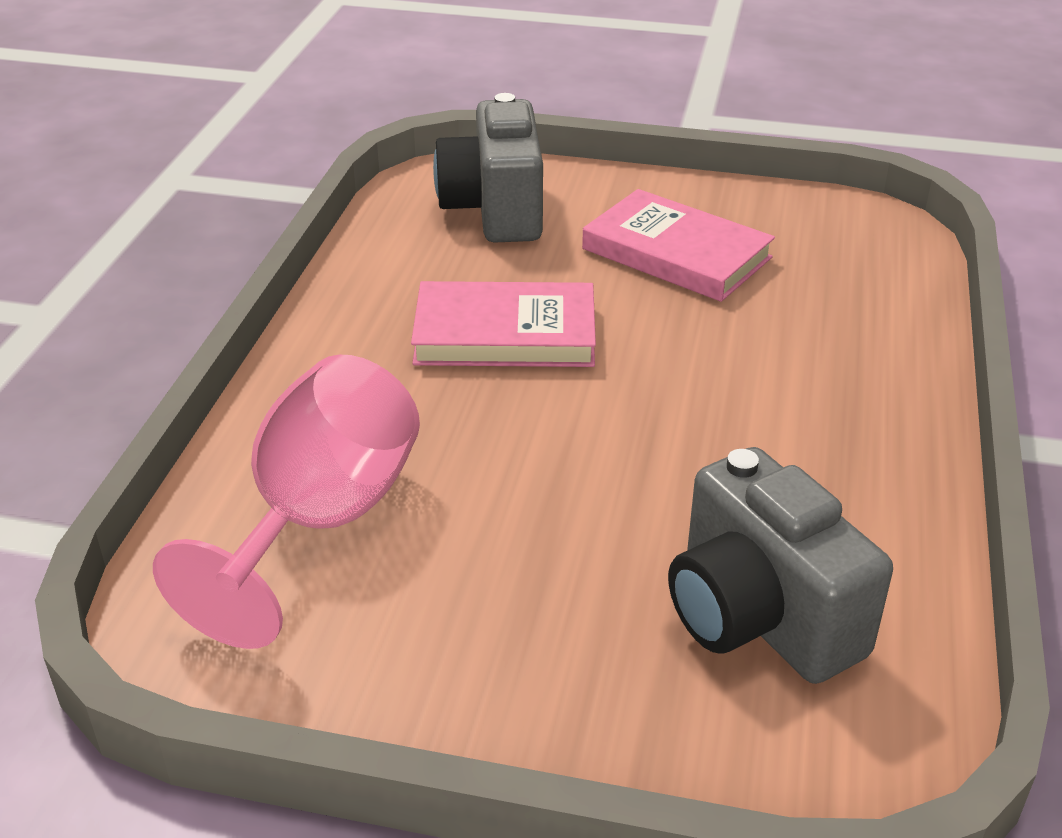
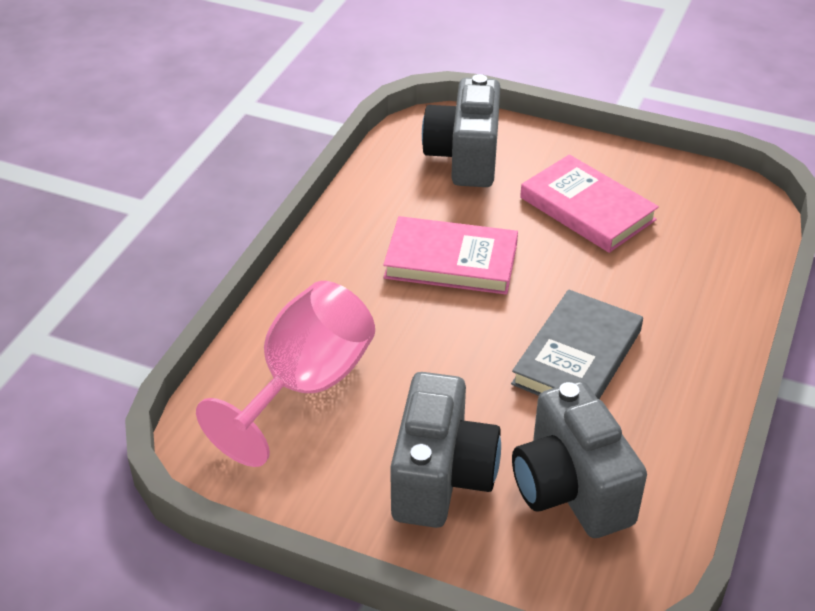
camera: 10 degrees right, 5 degrees up
(558, 626) = (441, 478): none -> grey camera
(715, 435) = (577, 357): none -> grey book

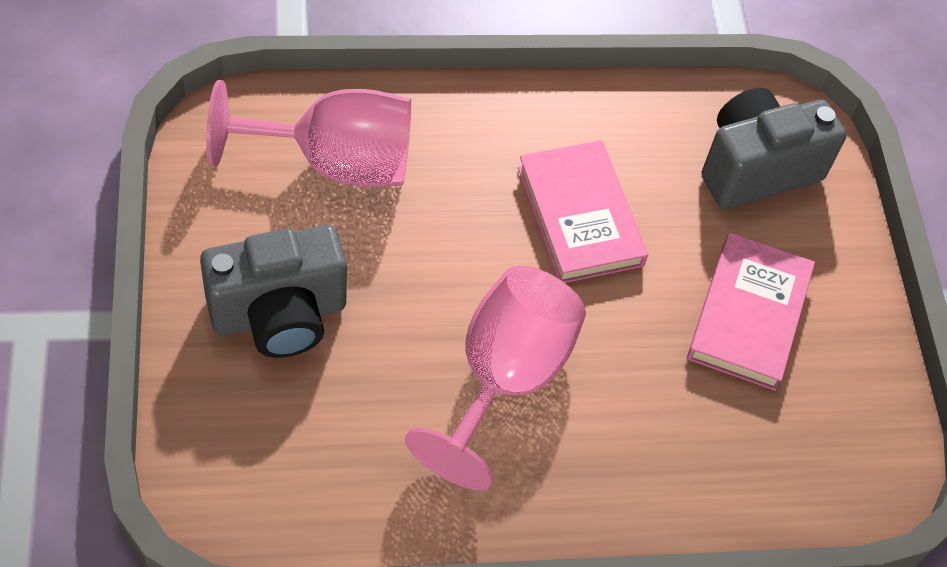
camera: 55 degrees right, 15 degrees up
(571, 489) = (319, 429): grey camera -> none
(577, 357) = (504, 378): grey book -> pink goblet

